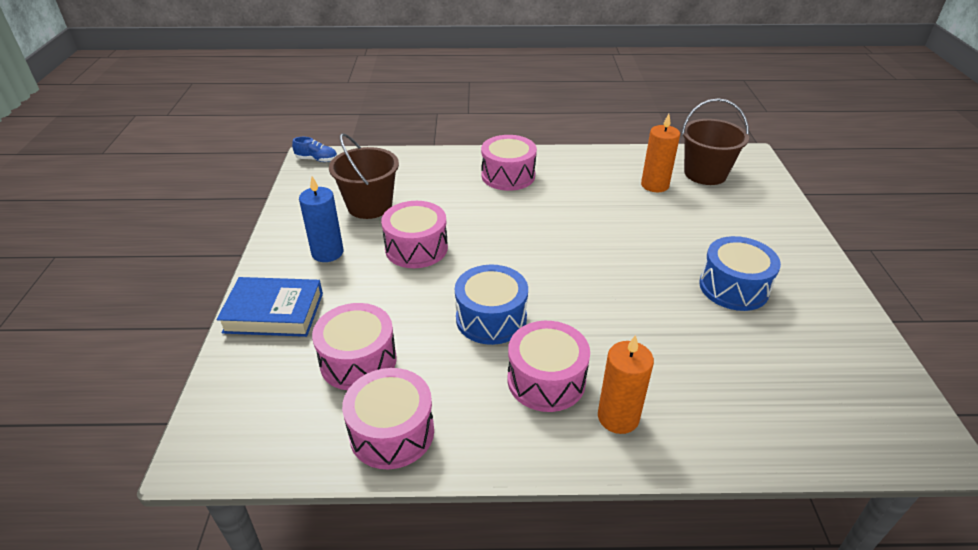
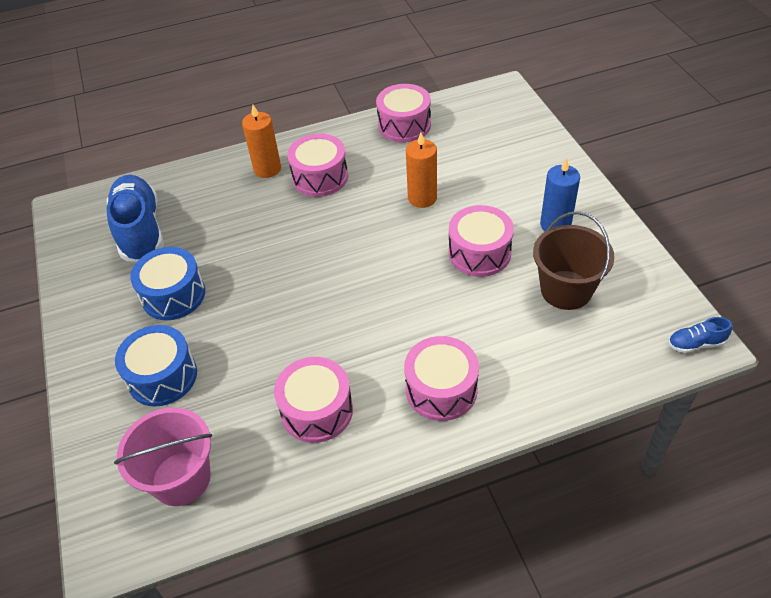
camera: 165 degrees right, 10 degrees up
(274, 312) = (545, 166): blue book -> none
(358, 361) = (455, 154): pink drum -> pink drum (317, 410)
(491, 318) = (377, 207): blue drum -> blue drum (162, 376)
(654, 185) = (250, 429): orange candle -> orange candle (422, 198)
(705, 174) = (181, 478): brown bucket -> pink bucket
(795, 372) = (140, 230): none -> blue shoe

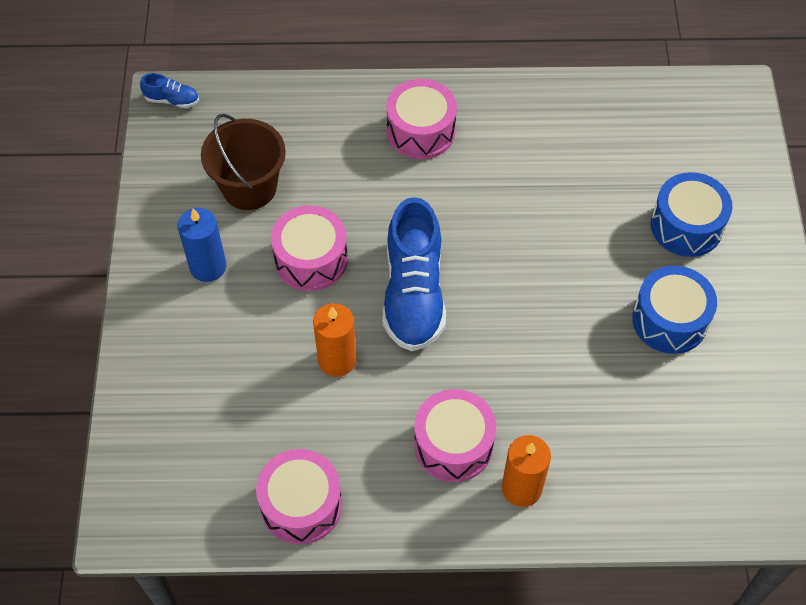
camera: 165 degrees left, 10 degrees up
(140, 230) = (708, 435): blue shoe -> blue shoe (413, 294)
(181, 478) = (673, 127): pink bucket -> none
(317, 410) = (540, 147): pink drum -> none

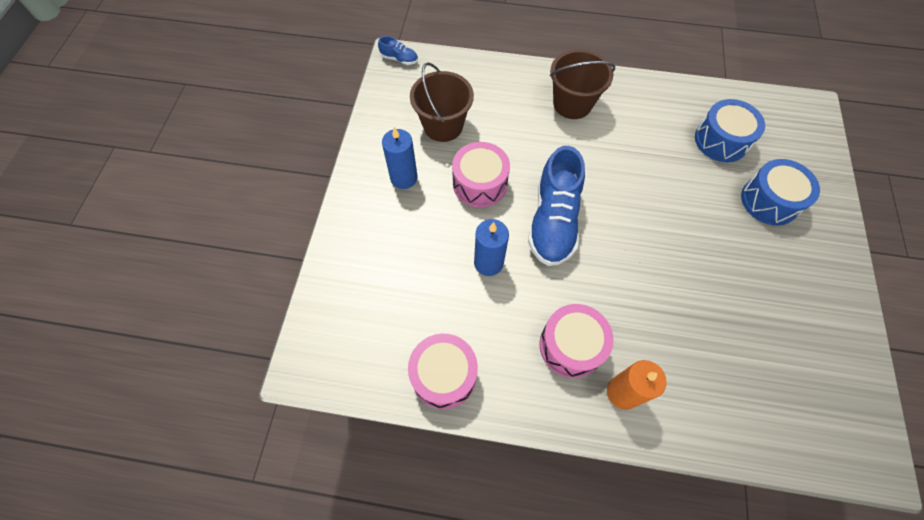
camera: 10 degrees right, 5 degrees up
(337, 360) = (488, 263): orange candle -> blue candle
(421, 131) = (572, 104): pink drum -> brown bucket
(669, 320) = (753, 272): blue drum -> blue drum (721, 140)

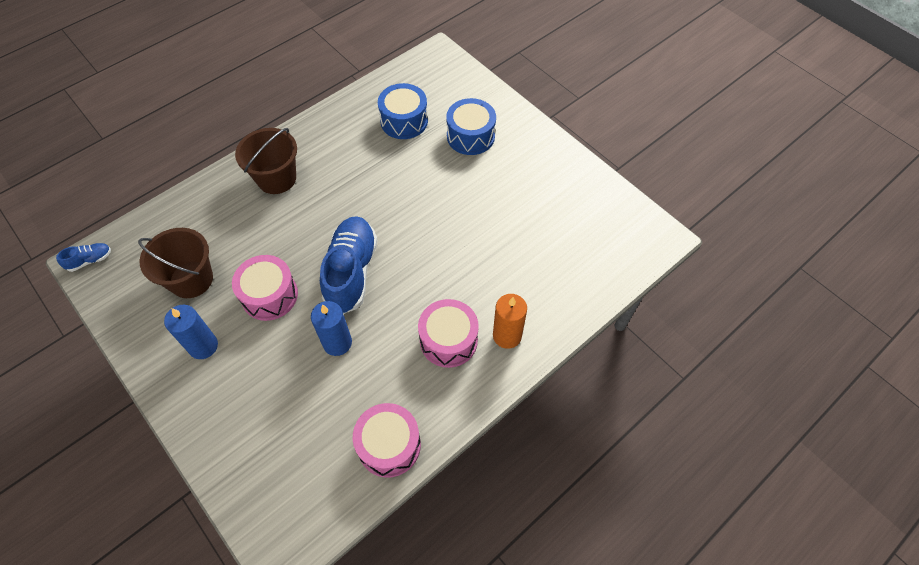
camera: 50 degrees left, 5 degrees down
(553, 221) = (351, 272): blue shoe -> blue shoe turned 135 degrees counterclockwise

